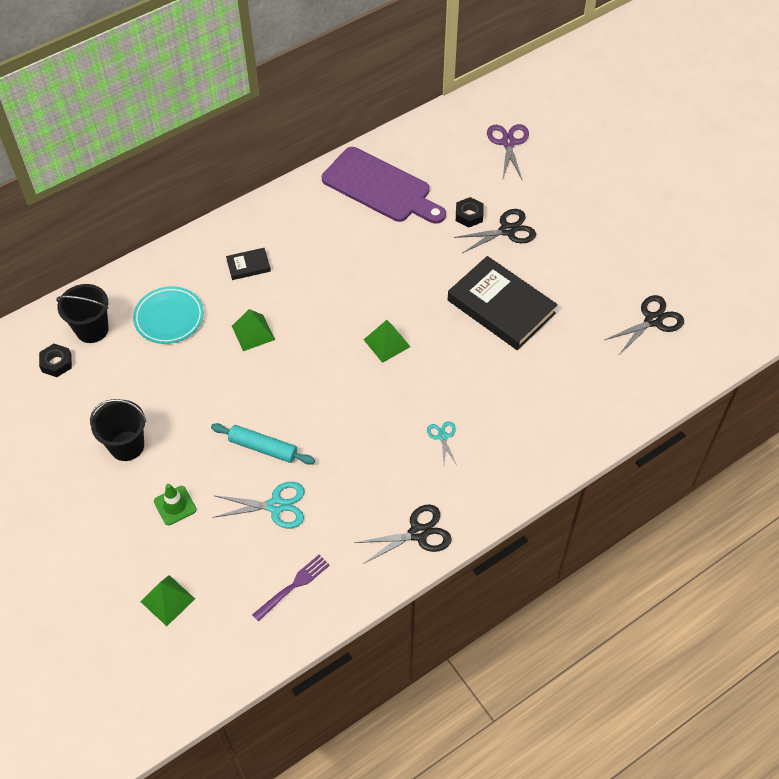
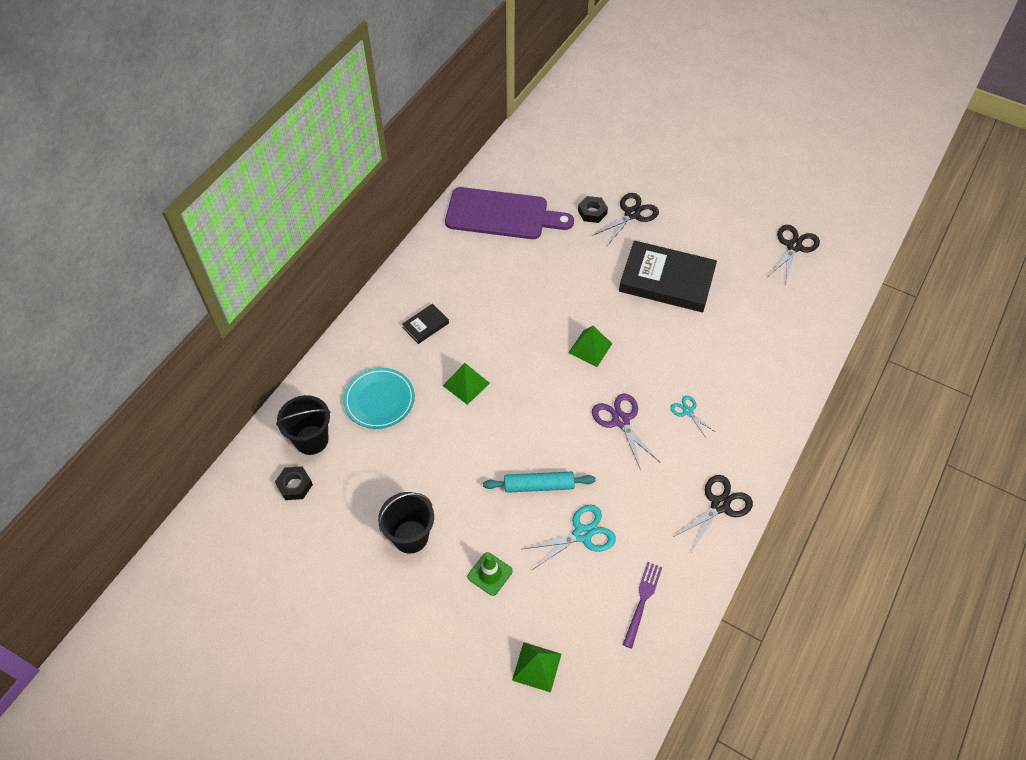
camera: 25 degrees left, 0 degrees up
(508, 143) = (587, 140): purple scissors -> purple scissors (621, 420)

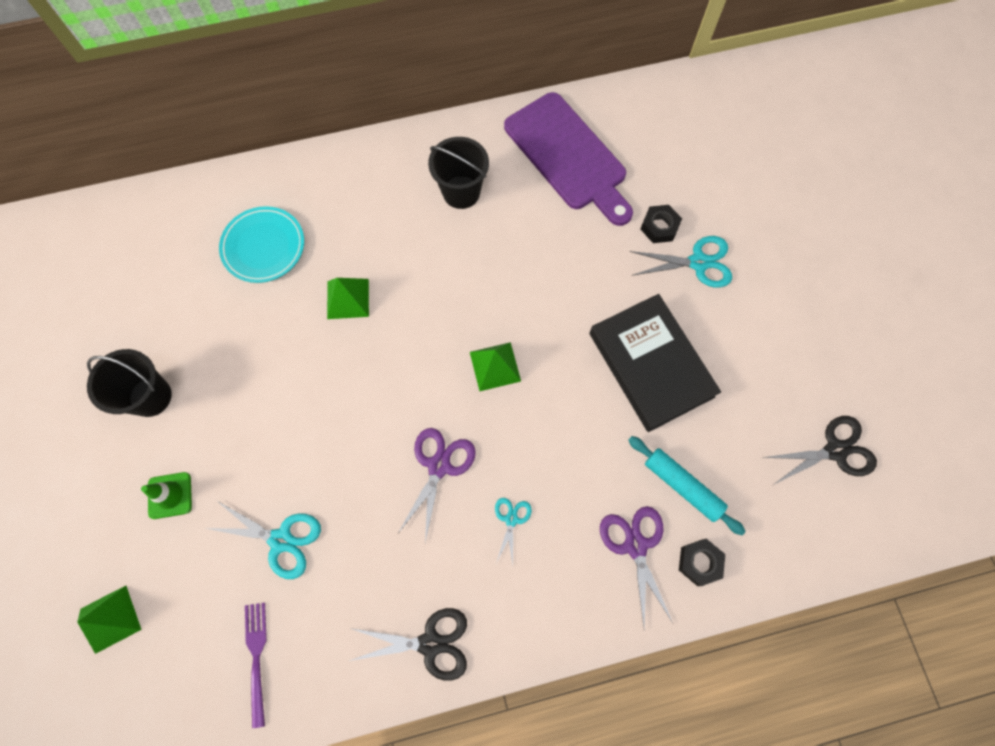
camera: 45 degrees right, 15 degrees up
(294, 485) = (120, 263): black nut -> black nut (699, 562)
(311, 440) = (175, 233): black bucket -> black bucket (461, 192)
(425, 325) = (378, 209): black book -> none
(539, 485) = (298, 456): turquoise rolling pin -> turquoise rolling pin (682, 486)
(632, 214) = (698, 263): black scissors -> turquoise scissors
(642, 601) = (257, 658): purple fork -> purple fork turned 75 degrees counterclockwise
(759, 368) = (635, 545): none -> purple scissors

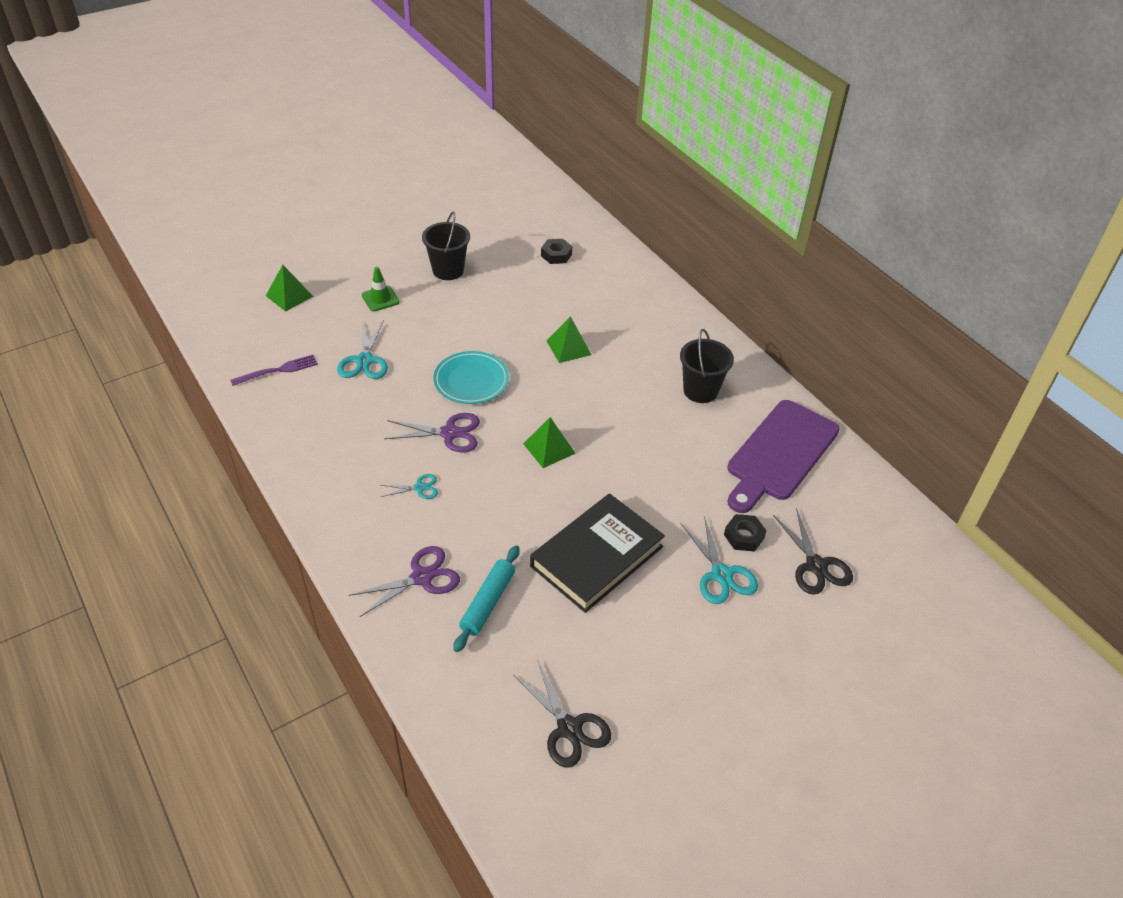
camera: 70 degrees right, 25 degrees down
(263, 247) = (589, 292): turquoise plate -> turquoise plate (471, 381)
(430, 643) = (307, 461): black scissors -> black scissors (816, 566)
(699, 562) = (420, 628): black nut -> black nut (556, 255)

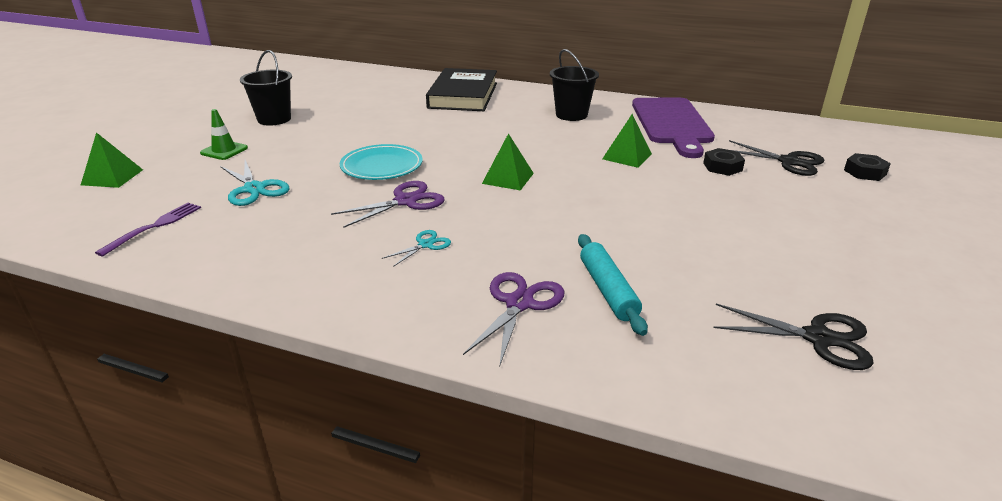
camera: 35 degrees left, 15 degrees down
(556, 255) = (362, 89): black nut -> black nut (865, 172)
(568, 347) = (440, 125): green pyramid -> green pyramid (627, 156)
(597, 556) = (646, 220): black book -> black book (463, 95)
(721, 574) = (745, 191): turquoise scissors -> none

